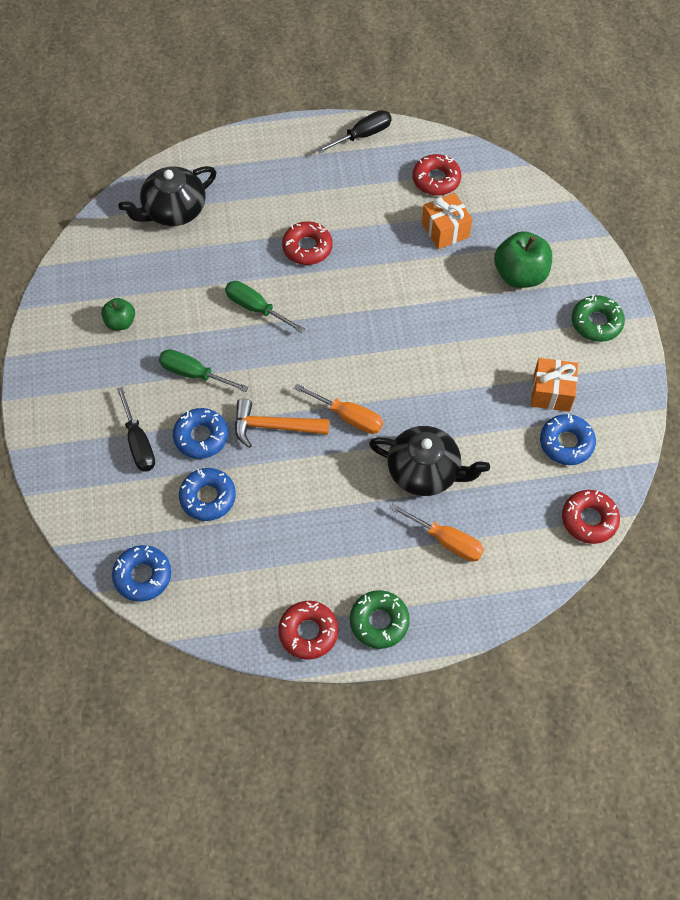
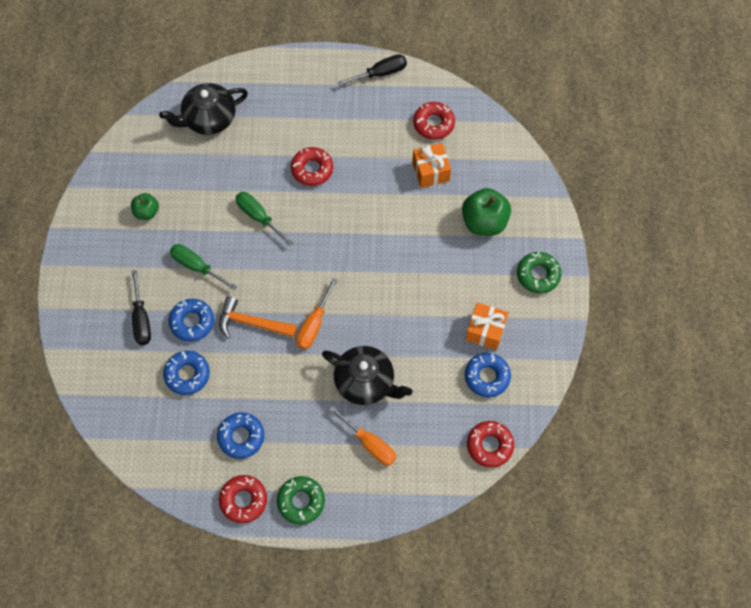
camera: 10 degrees right, 5 degrees up
(143, 576) = (123, 431): blue donut -> blue donut (241, 437)
(348, 417) = (314, 324): orange screwdriver -> orange screwdriver turned 75 degrees clockwise

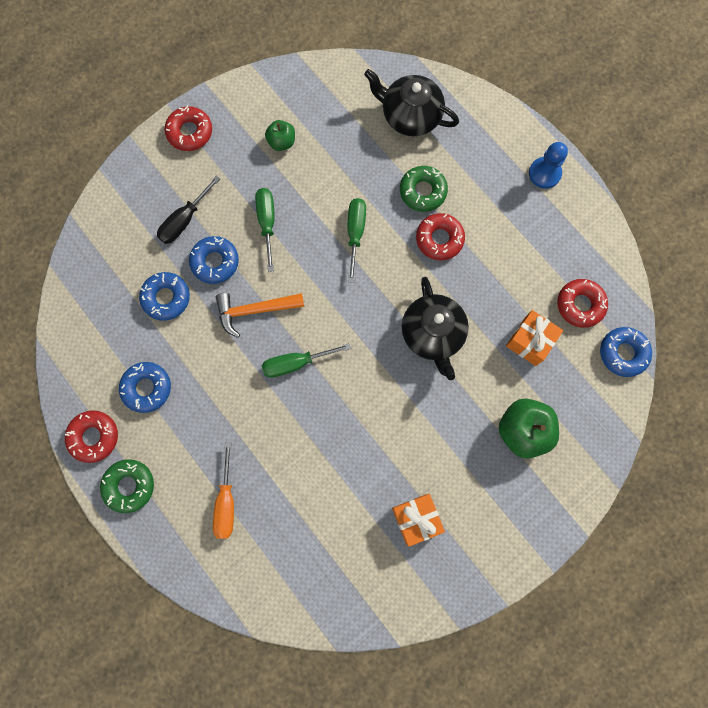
camera: 50 degrees right, 10 degrees up
(252, 323) = (254, 310): orange hammer -> orange hammer turned 75 degrees counterclockwise
(314, 324) = (296, 363): orange screwdriver -> green screwdriver
(328, 73) = (544, 173): none -> blue pawn
(365, 382) = (279, 451): black teapot -> black teapot (433, 334)
(380, 73) = (587, 217): black screwdriver -> none
(487, 377) = (373, 556): blue donut -> blue donut (623, 353)
(489, 445) = (309, 612): red donut -> red donut (190, 132)
(538, 275) = (513, 523): green donut -> green donut (423, 191)

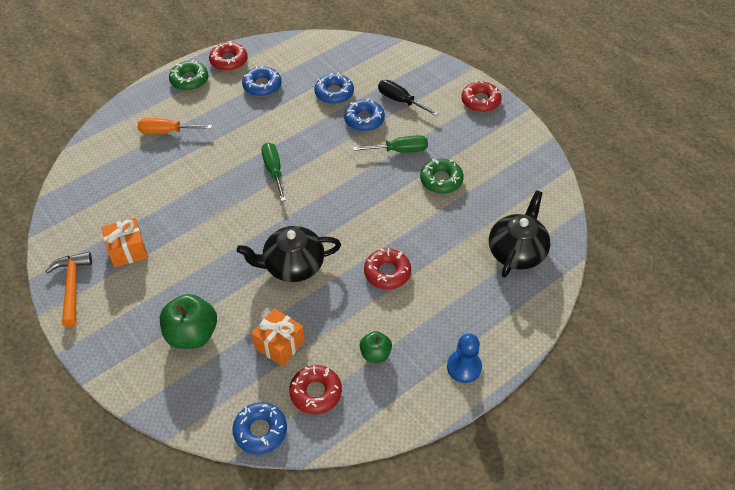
camera: 90 degrees right, 25 degrees down
(254, 310) = (321, 144): orange hammer -> orange hammer (72, 286)
(281, 142) = (478, 158): green apple -> green apple (375, 354)
(355, 233) = (391, 209): green screwdriver -> none
(423, 191) = (436, 260): green donut -> green donut (441, 180)

